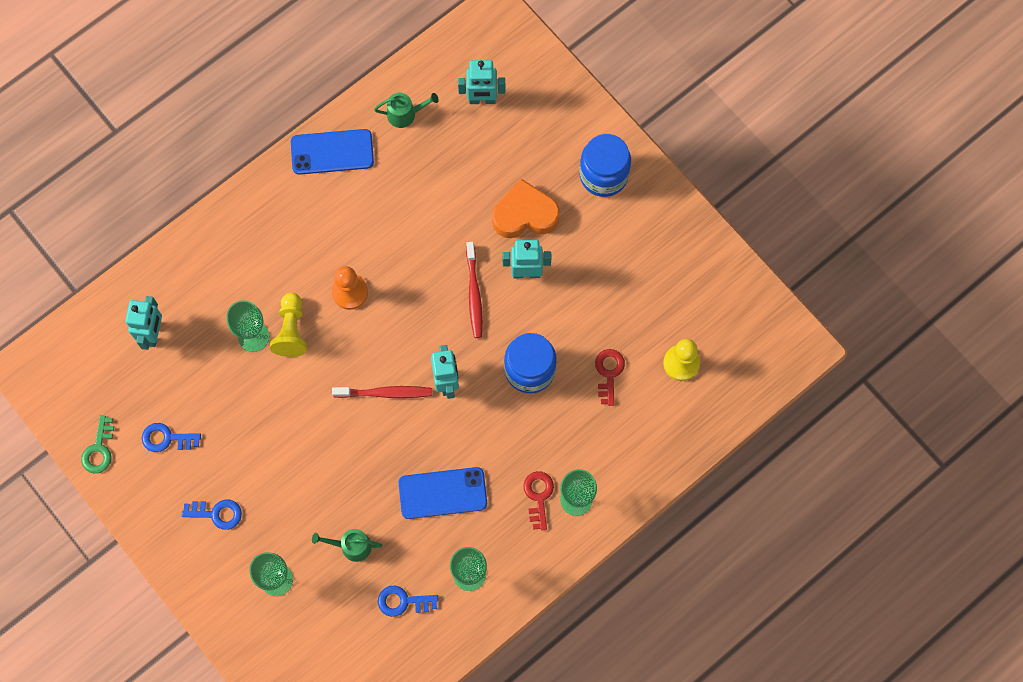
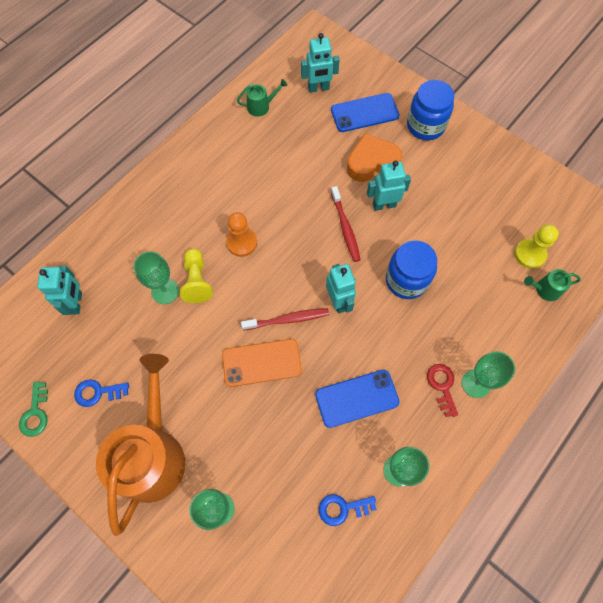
camera: 10 degrees left, 5 degrees down
(217, 513) = (153, 454): blue key -> orange watering can
(332, 152) = (208, 141): blue phone -> blue phone (364, 113)
(347, 437) = (261, 363): none -> orange phone
(352, 546) = (284, 463): green watering can -> green watering can (545, 289)
(609, 373) = (473, 271): red key -> none

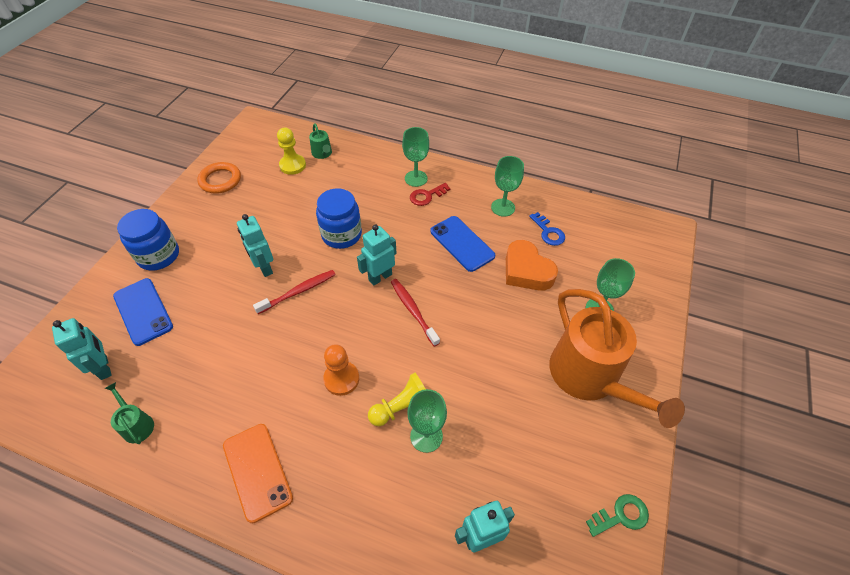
camera: 110 degrees left, 15 degrees down
(97, 392) = (565, 457): blue key -> none
(153, 454) = (589, 377): orange watering can -> orange watering can turned 105 degrees counterclockwise
(261, 363) = (463, 318): orange phone -> orange phone (257, 471)
(372, 162) = (213, 289): orange heart -> orange heart (526, 271)
(519, 182) = (220, 180): none -> orange ring

